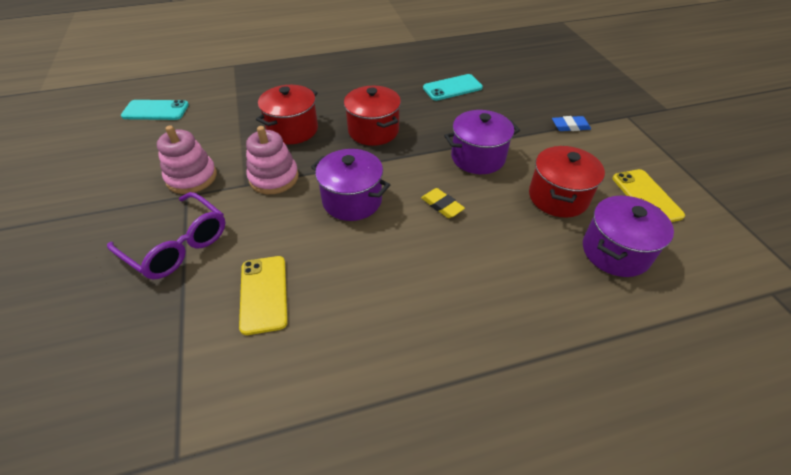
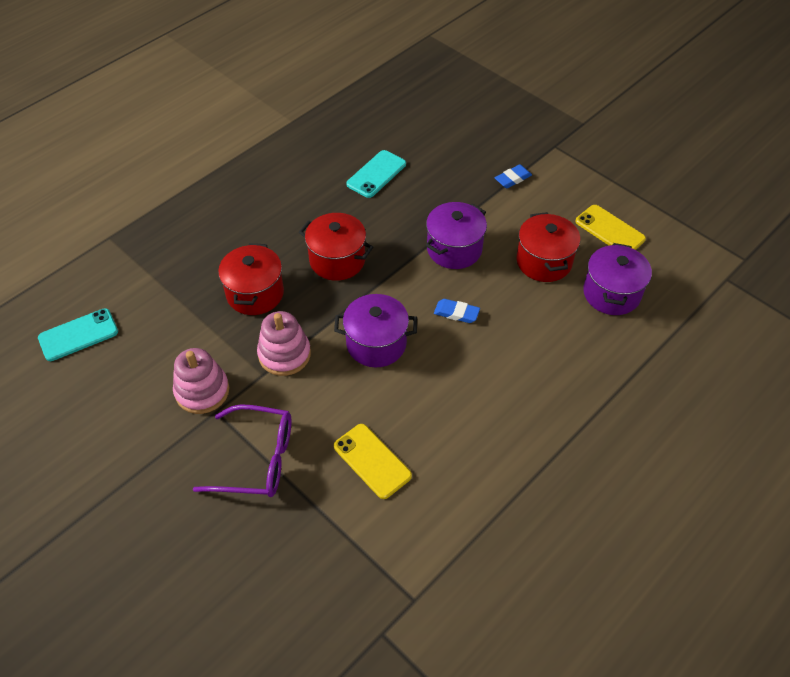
camera: 30 degrees left, 5 degrees up
(442, 205) = (456, 313): yellow eraser -> blue eraser

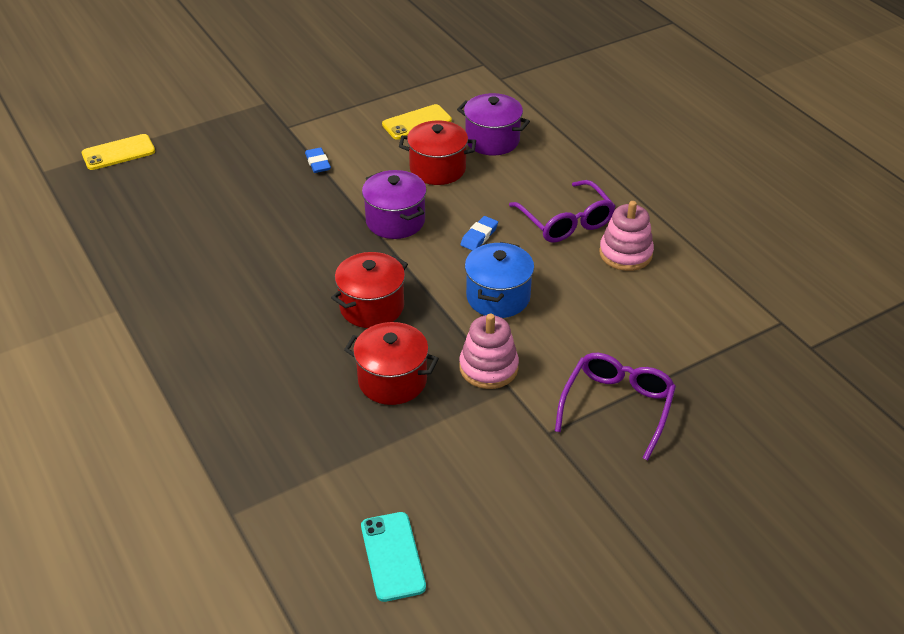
camera: 75 degrees left, 10 degrees down
(202, 391) = (517, 442): pink stacking toy -> pink stacking toy (625, 253)
(372, 461) = (637, 324): yellow phone -> yellow phone (118, 153)
(376, 174) = (255, 255): turquoise phone -> none
(376, 344) = (498, 297): purple pot -> blue pot
(506, 377) = (566, 221): none -> purple glasses

